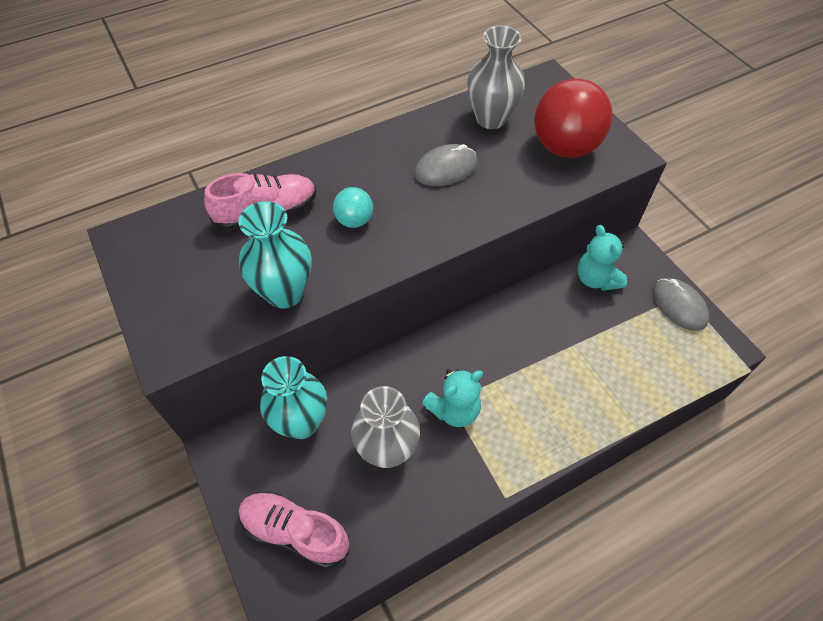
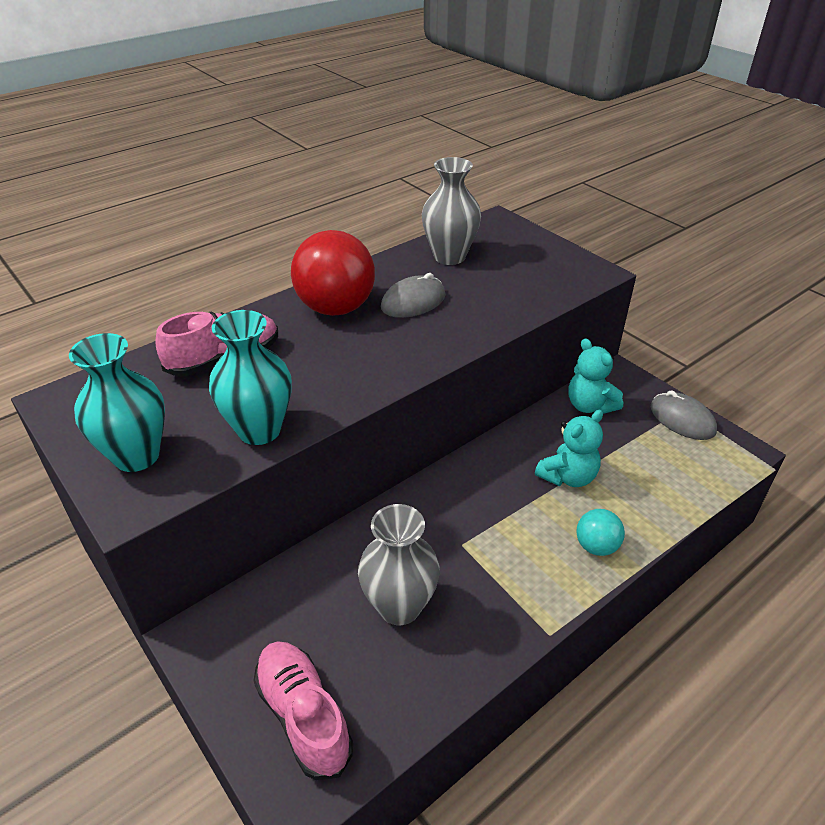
camera: 10 degrees left, 15 degrees down
(295, 532) = (303, 715): pink shoe -> pink shoe turned 45 degrees clockwise
(301, 422) = (289, 592): turquoise vase -> turquoise vase (137, 455)
(354, 220) = (325, 356): turquoise ball -> turquoise ball (596, 546)
(454, 410) = (468, 552): turquoise teddy bear -> turquoise teddy bear (568, 476)
(564, 147) = (531, 272): red ball -> red ball (336, 308)

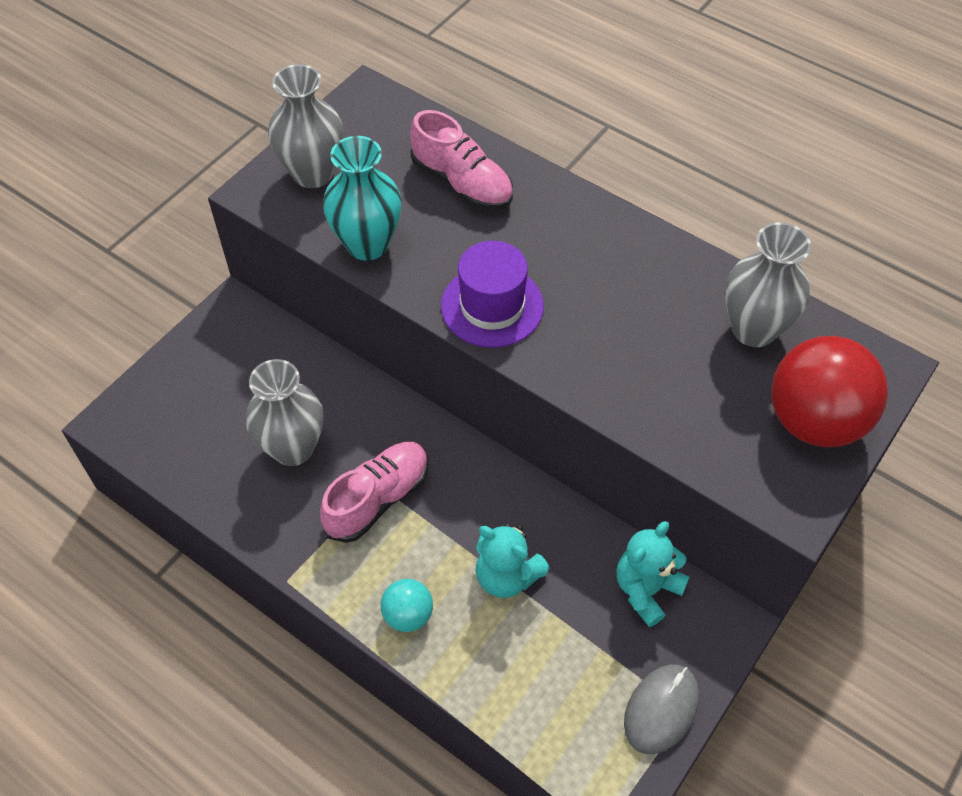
camera: 75 degrees right, 15 degrees up
(137, 455) = (313, 173): turquoise vase -> grey vase
(303, 715) = (176, 406): pink shoe -> pink shoe (378, 499)
(336, 308) = (587, 245): red ball -> red ball (814, 420)
(373, 366) = (492, 306): none -> purple hat
(413, 302) = (630, 314): grey mouse -> none

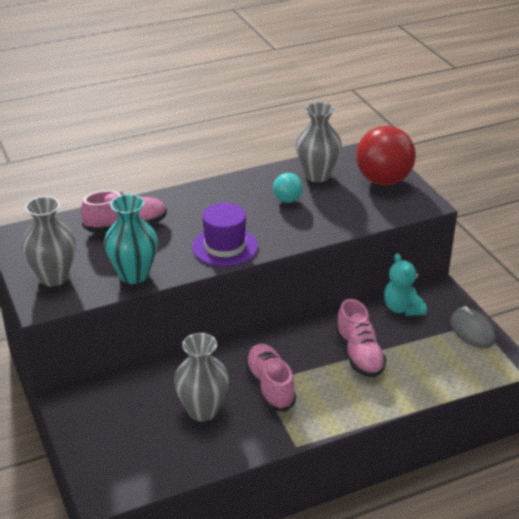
camera: 60 degrees left, 20 degrees down
(408, 615) = (356, 402): turquoise ball -> turquoise ball (287, 200)
(507, 576) = (359, 354): turquoise teddy bear -> pink shoe

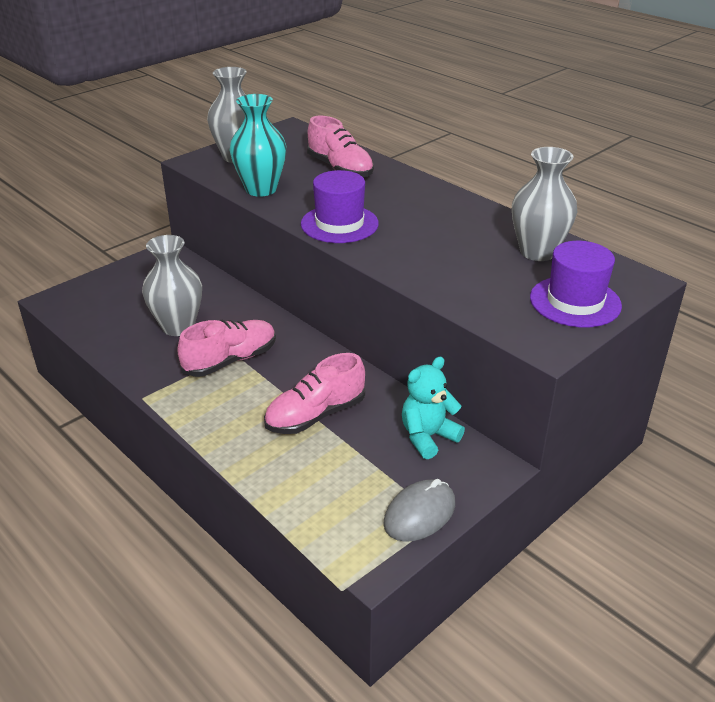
camera: 70 degrees right, 0 degrees up
(287, 200) = (463, 243): turquoise ball -> none
(383, 180) = (575, 302): red ball -> purple hat

